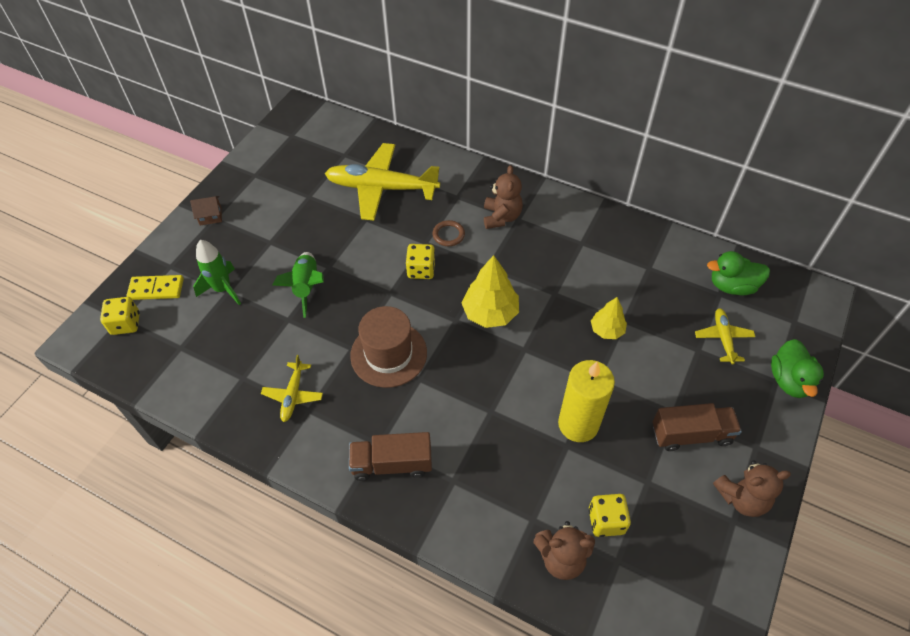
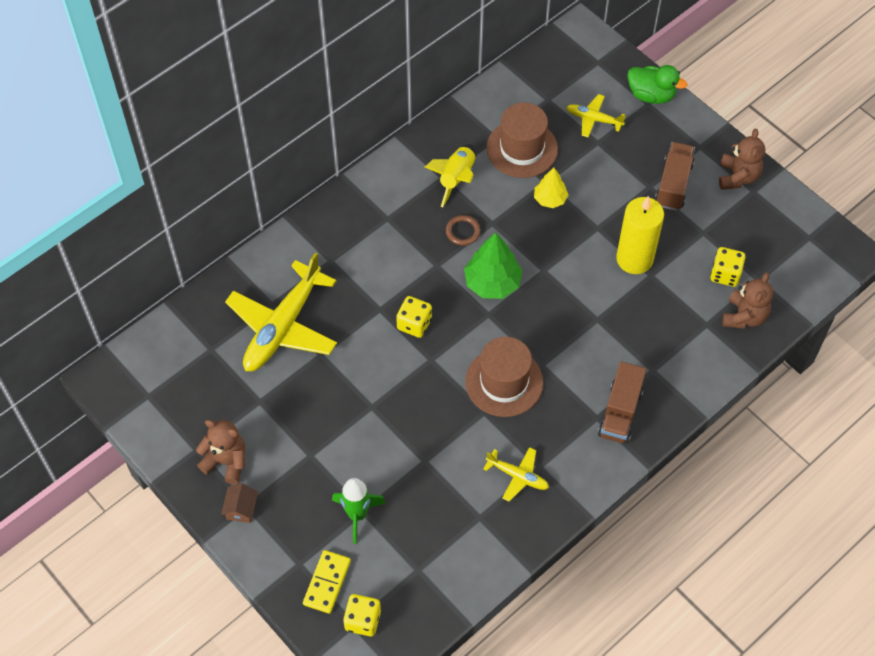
camera: 70 degrees left, 5 degrees up
(306, 287) = (390, 434): green rocket -> none
(448, 235) = (379, 285): brown ring -> brown ring (463, 231)
(490, 313) = (492, 283): yellow tree -> green tree
(501, 217) = (378, 231): brown teddy bear -> brown teddy bear (226, 462)
(586, 253) = (456, 178): none -> yellow rocket
(650, 291) = (522, 148): none -> brown hat
(732, 286) = (543, 86): green duck -> none

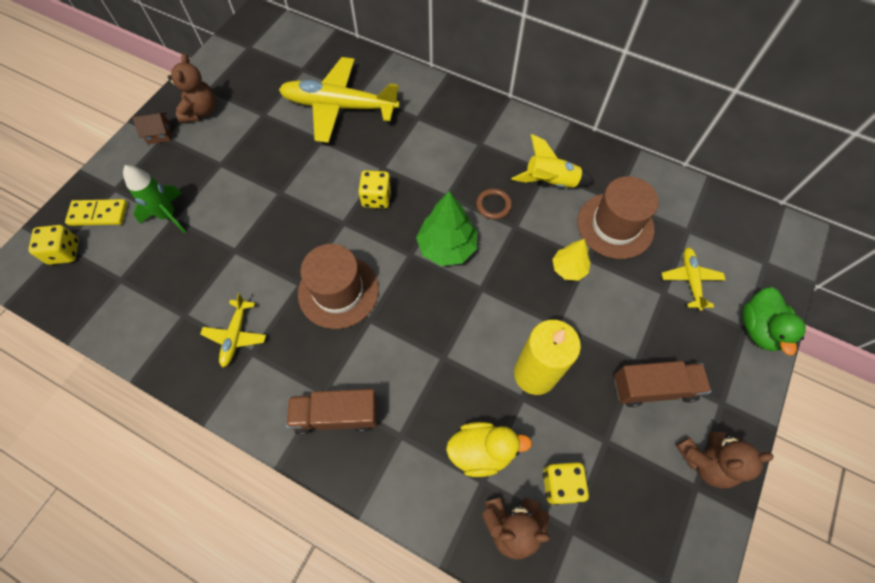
camera: 70 degrees right, 5 degrees up
(684, 317) = (481, 451): none -> yellow duck

